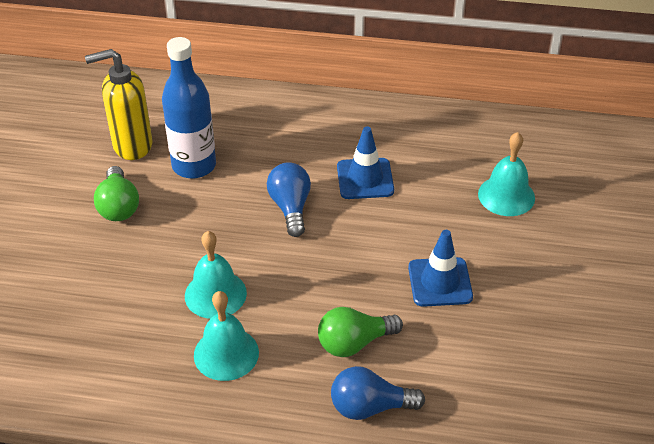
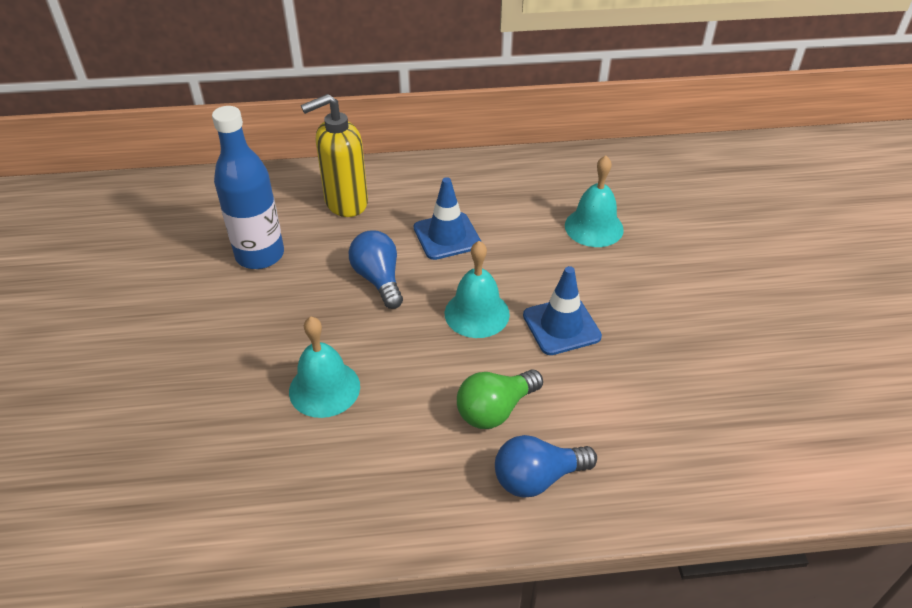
camera: 15 degrees left, 0 degrees up
(118, 206) = (186, 313): green light bulb -> none
(132, 145) = (184, 246): yellow soap dispenser -> yellow soap dispenser (345, 203)
(226, 353) = (357, 453): turquoise bell -> turquoise bell (477, 313)

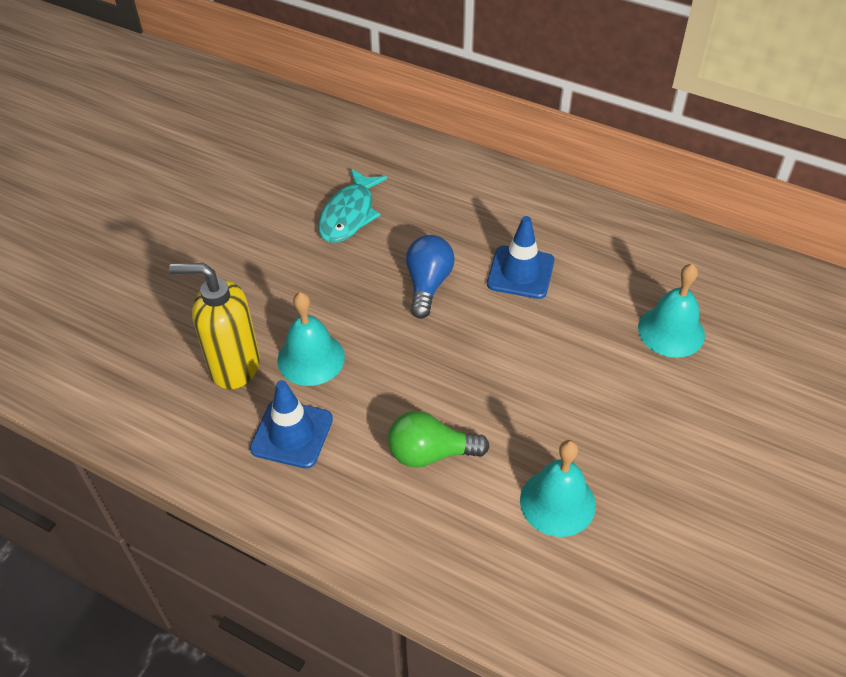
camera: 35 degrees right, 5 degrees up
(260, 255) = (349, 214): blue bottle -> turquoise fish
(345, 203) = (456, 198): yellow soap dispenser -> yellow soap dispenser (234, 366)
(477, 313) = (486, 359): turquoise bell -> turquoise bell (557, 502)
(537, 478) = (416, 530): blue light bulb -> none
(561, 326) = (553, 411): blue traffic cone -> blue traffic cone (292, 434)

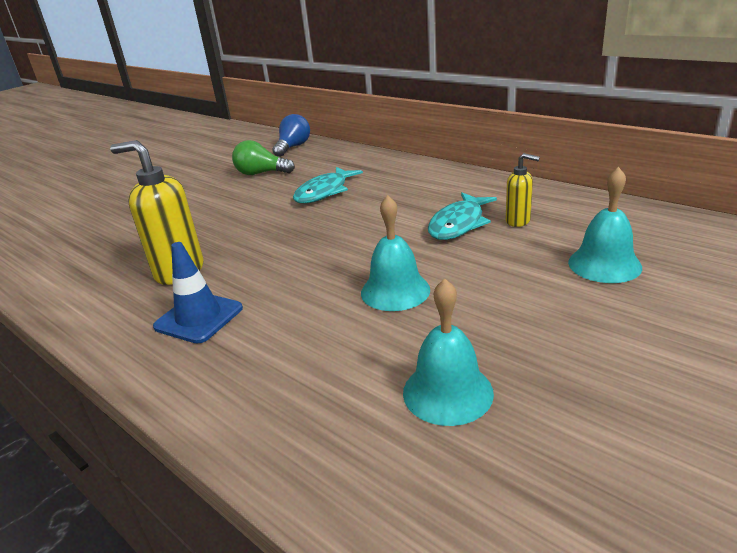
camera: 15 degrees right, 20 degrees down
(311, 358) = (246, 269): turquoise bell -> turquoise bell (395, 291)
(428, 284) = (371, 229): blue light bulb -> blue light bulb (293, 147)
(430, 453) = (323, 340): green light bulb -> green light bulb (261, 173)
(520, 272) = (458, 224): blue traffic cone -> turquoise fish
(582, 265) = (518, 221): none -> yellow soap dispenser

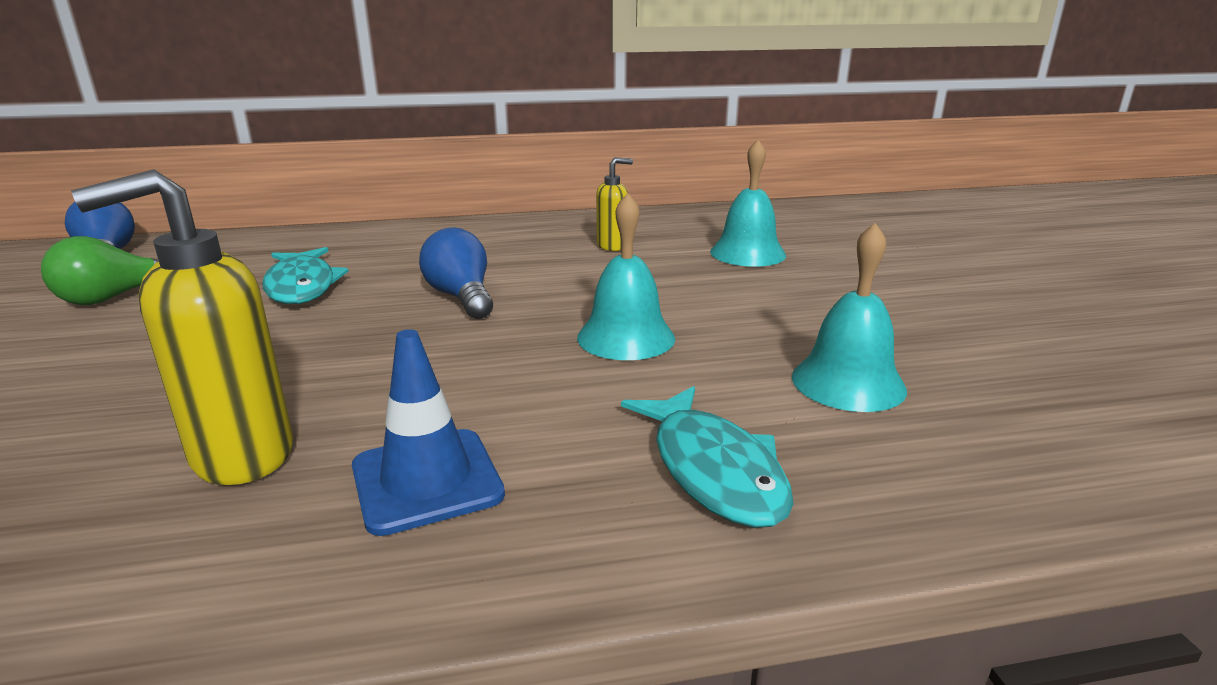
camera: 55 degrees left, 5 degrees down
(371, 227) = (461, 297): none -> blue light bulb
(458, 224) = (560, 265): turquoise fish -> turquoise fish (713, 470)

